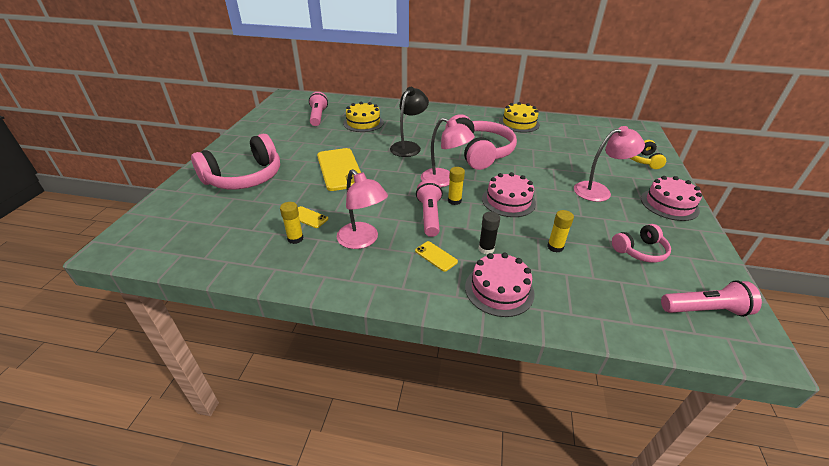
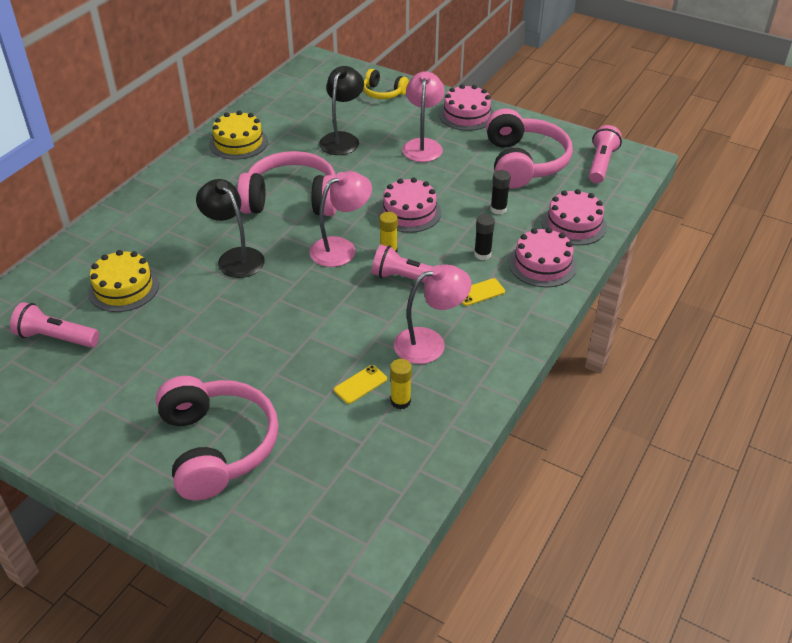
camera: 70 degrees left, 5 degrees up
(340, 169) = (256, 337): yellow phone -> none
(555, 247) = (498, 209): yellow glue stick -> black glue stick
(565, 156) = (342, 139): none -> black lamp
(578, 303) = (574, 224): none -> pink cake
(640, 251) = (523, 163): pink headphones -> pink headphones, size x1.93

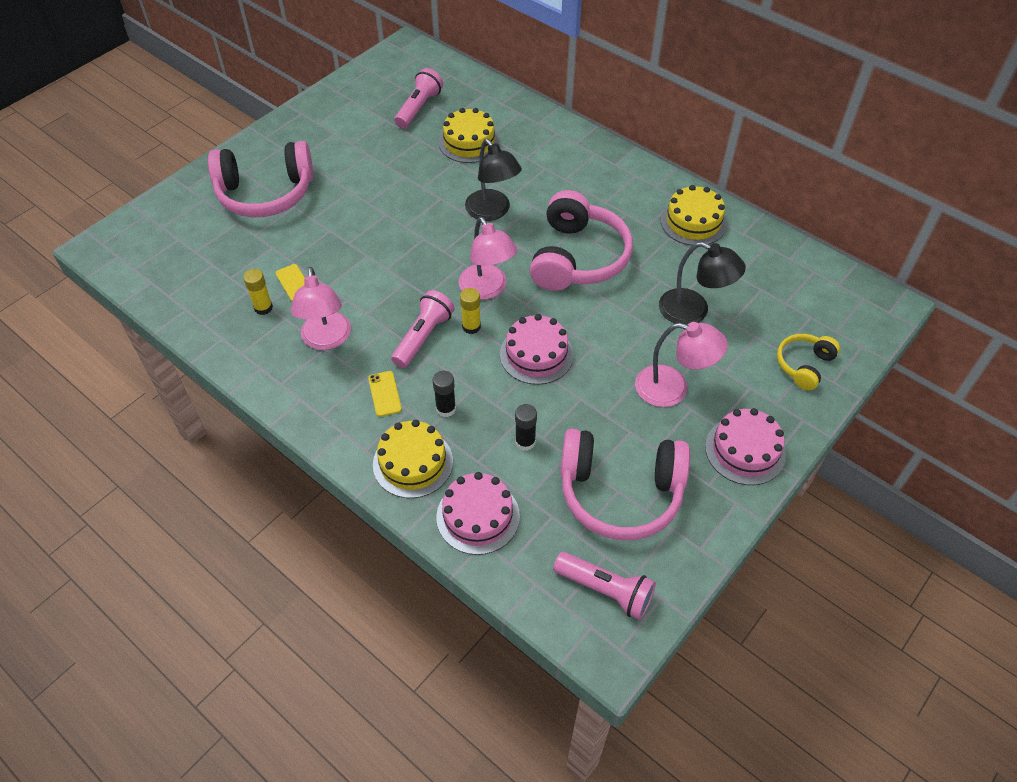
camera: 100 degrees right, 10 degrees up
(235, 257) = (492, 211): black lamp -> black lamp turned 90 degrees clockwise
(542, 264) = (413, 463): pink cake -> yellow cake

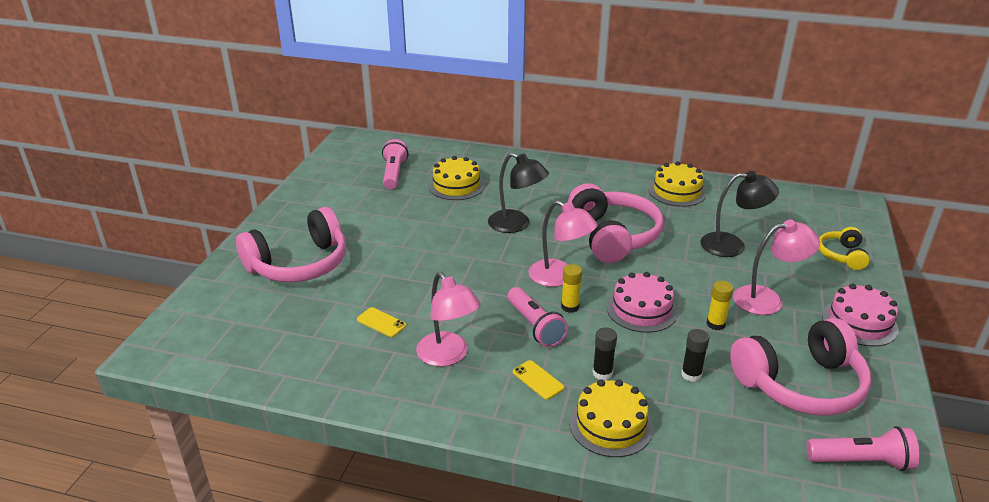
camera: 25 degrees left, 20 degrees down
(263, 308) = (365, 350): yellow glue stick -> yellow glue stick (715, 324)
(423, 337) = (535, 326): pink flashlight -> pink flashlight turned 150 degrees clockwise
(478, 516) = (705, 446): pink cake -> none

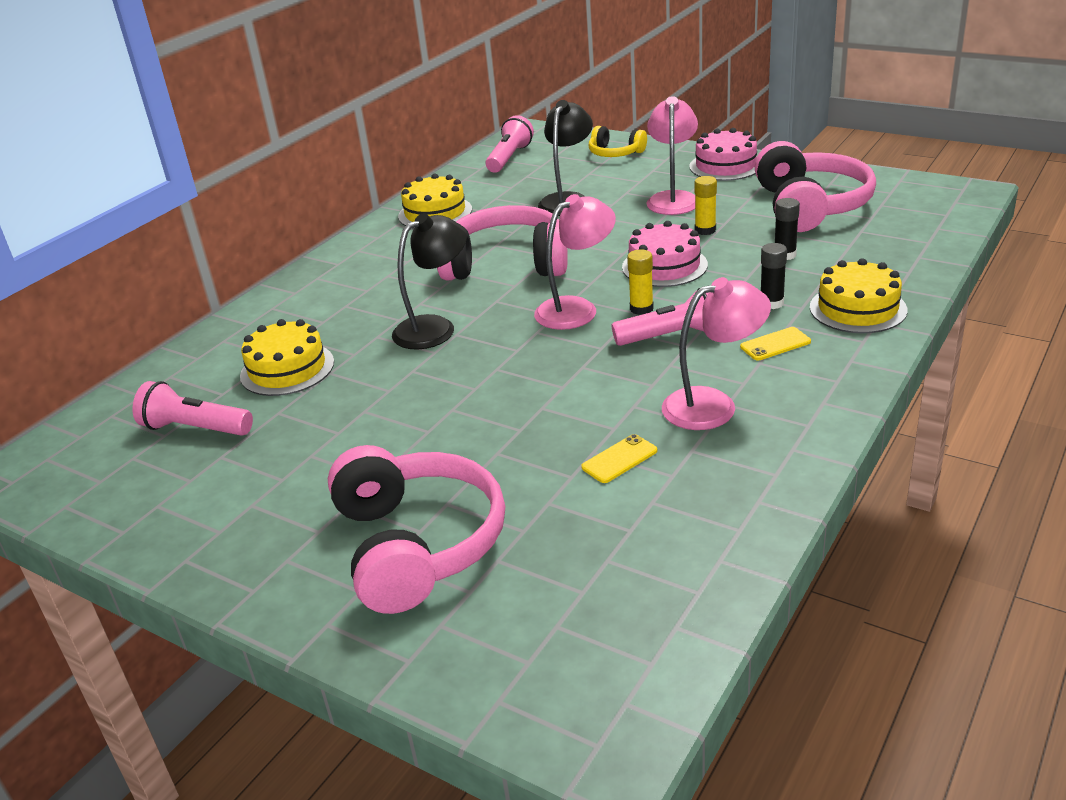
camera: 70 degrees left, 0 degrees up
(861, 461) = (915, 200): pink flashlight -> pink flashlight (509, 158)

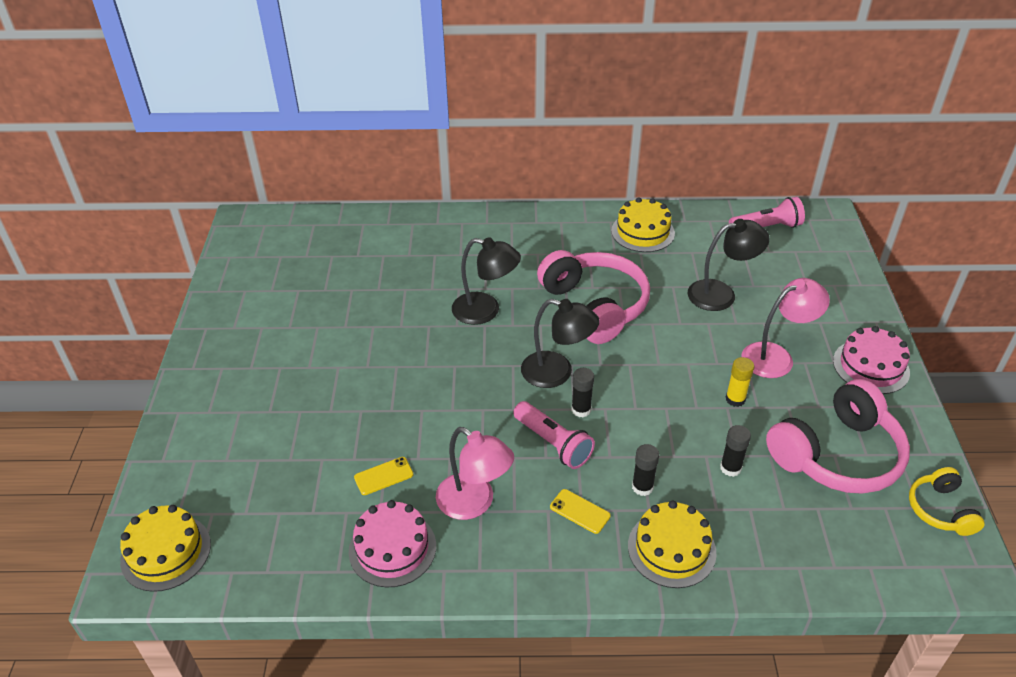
camera: 55 degrees right, 10 degrees up
(195, 428) = (318, 264): pink flashlight -> none
(287, 369) = (398, 268): yellow cake -> yellow cake (166, 552)
(417, 545) = (256, 416): pink headphones -> none
(576, 309) = (557, 373): pink lamp -> black lamp
(615, 153) = (831, 285): yellow headphones -> yellow headphones (940, 510)
(619, 459) = (383, 476): yellow phone -> yellow phone turned 45 degrees counterclockwise
(641, 309) = (581, 410): yellow glue stick -> black glue stick
(664, 266) = (656, 397): pink cake -> pink cake (392, 548)

